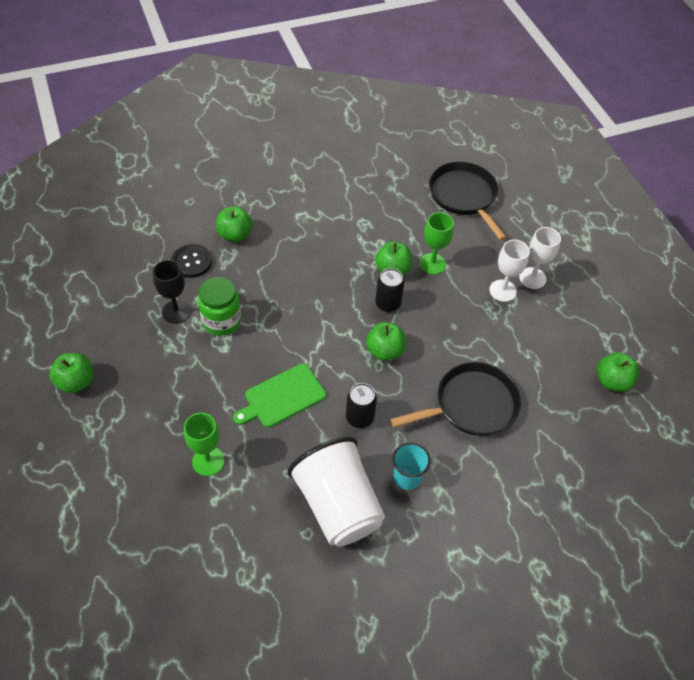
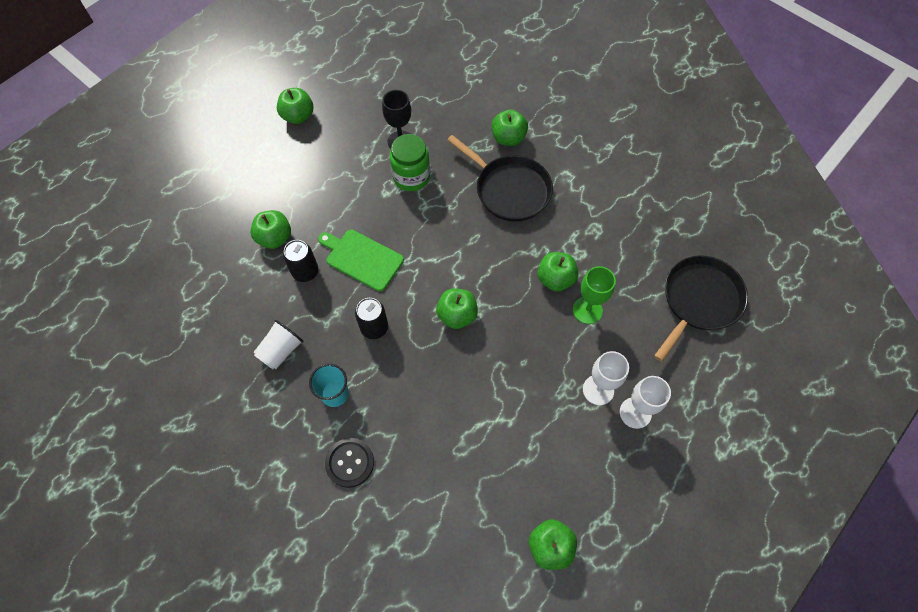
camera: 65 degrees right, 10 degrees up
(191, 262) = (457, 124): black button -> black button (350, 463)
(208, 461) = (275, 238): green goblet -> green apple
(337, 505) = (281, 350): white cup -> white cup, size x0.50
(388, 304) = (512, 293): black can -> black can (305, 272)
(471, 405) = (441, 417): black pan -> black pan (509, 190)

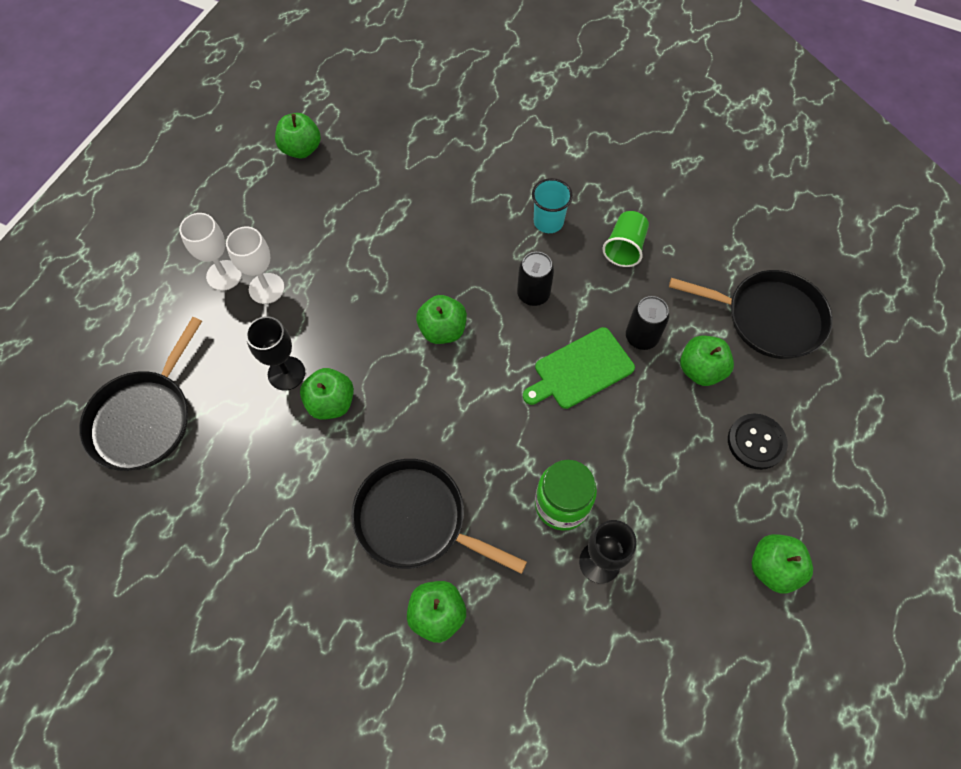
camera: 165 degrees right, 0 degrees up
(201, 263) = (769, 318): none -> black pan
(281, 350) = (624, 248): white cup -> green cup
(350, 463) = (508, 169): black button -> black button (756, 442)
(362, 259) = (580, 370): green cutting board -> green cutting board turned 135 degrees clockwise
(587, 310) = (286, 373): green goblet -> black goblet

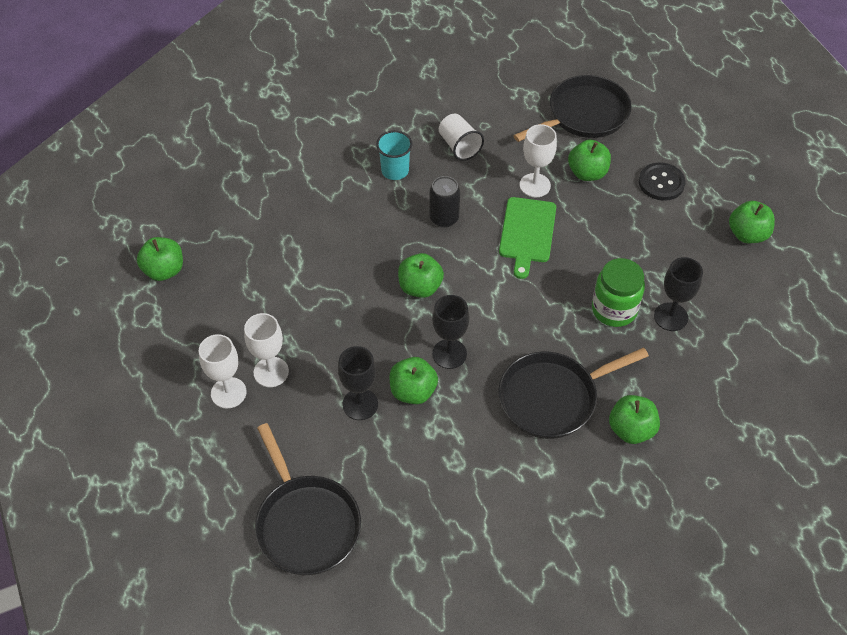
camera: 50 degrees left, 10 degrees down
(393, 402) = (449, 354): none -> black goblet
(624, 248) = (459, 146): green cup -> white cup
(641, 337) = (535, 185): black can -> white goblet

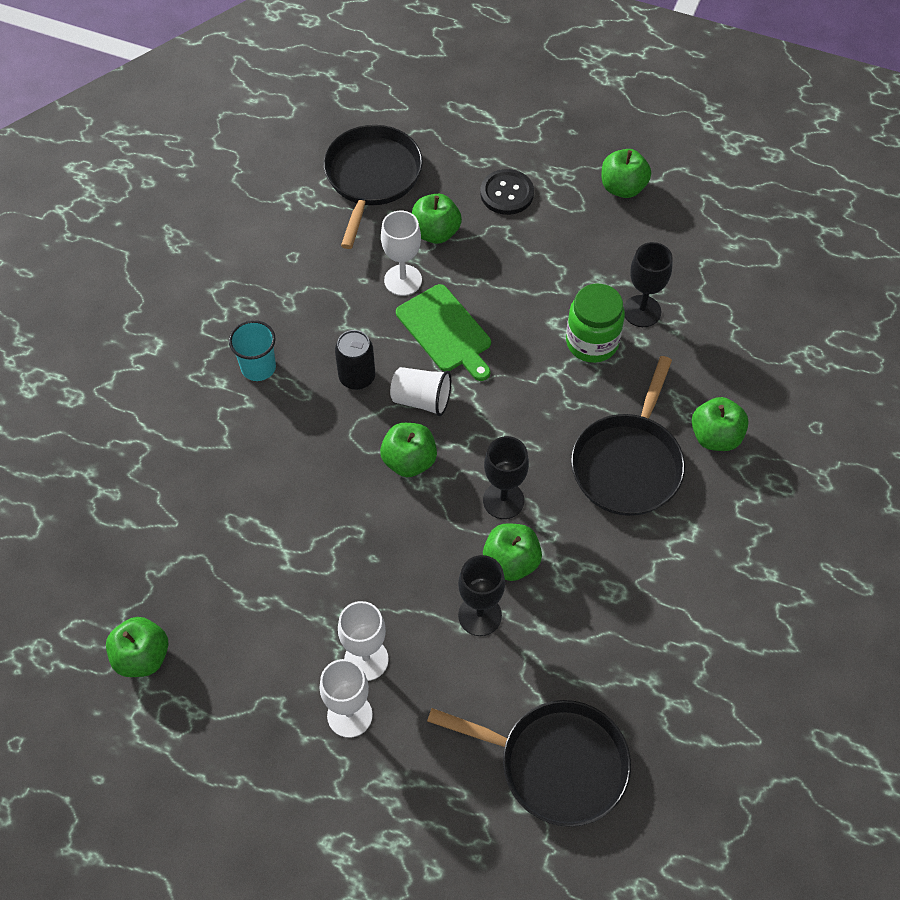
camera: 45 degrees left, 5 degrees up
(459, 146) = (292, 295): white cup -> white cup (421, 400)

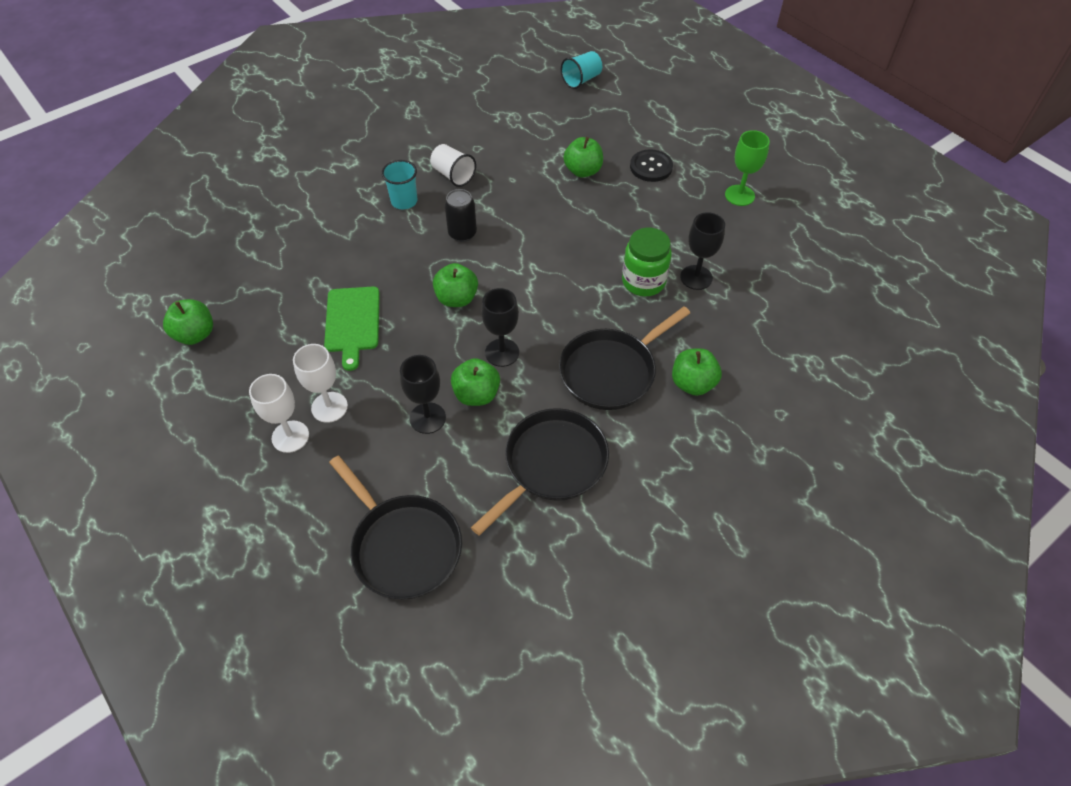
camera: 30 degrees right, 5 degrees down
(350, 108) = (581, 80): none -> turquoise cup
(372, 177) = (565, 123): black pan -> black pan (552, 464)
(403, 280) = (538, 190): white goblet -> none
(421, 400) = (494, 265): white cup -> white cup (453, 175)
(445, 331) = (544, 231): green cutting board -> green cutting board (352, 322)
(623, 188) = (739, 195): green apple -> green goblet

